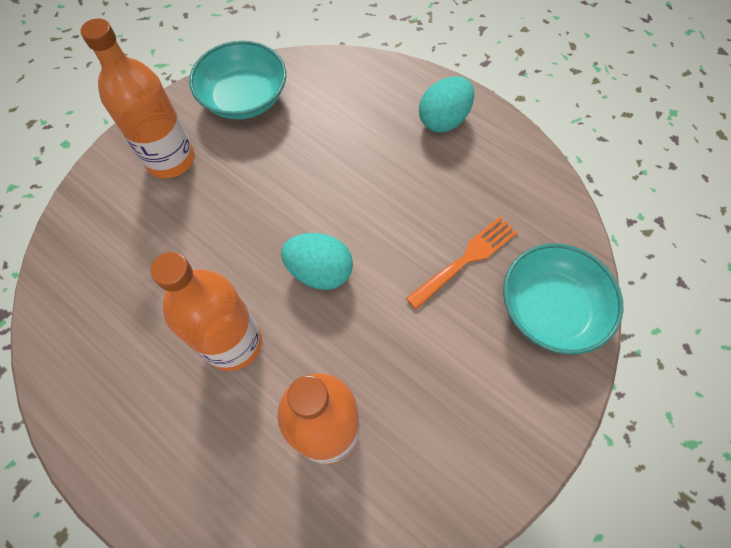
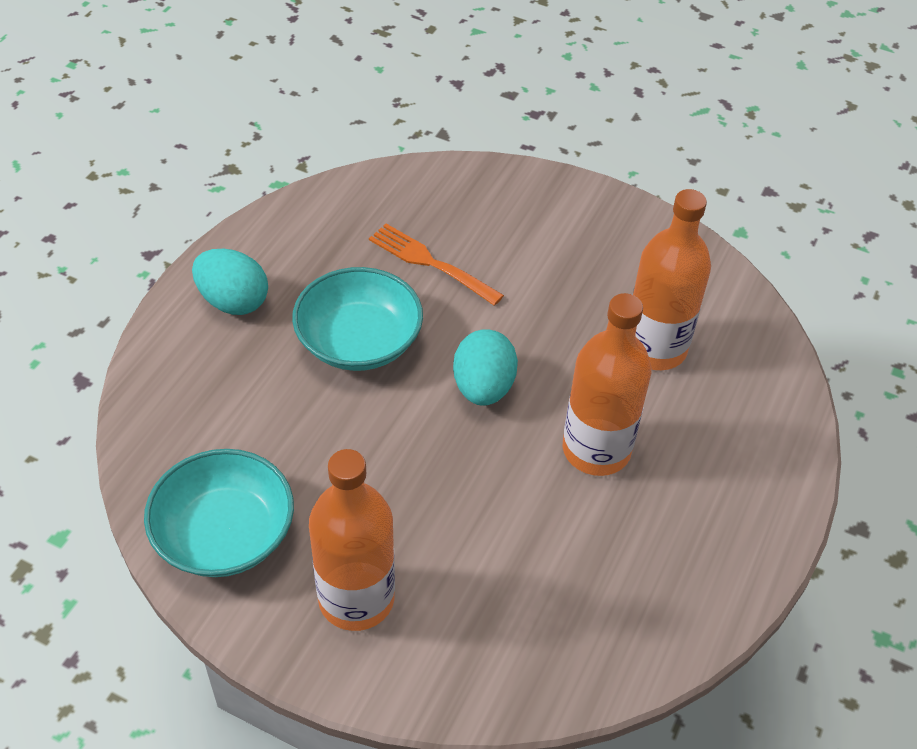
camera: 105 degrees left, 15 degrees down
(550, 309) = (468, 196): turquoise bowl -> turquoise bowl (359, 341)

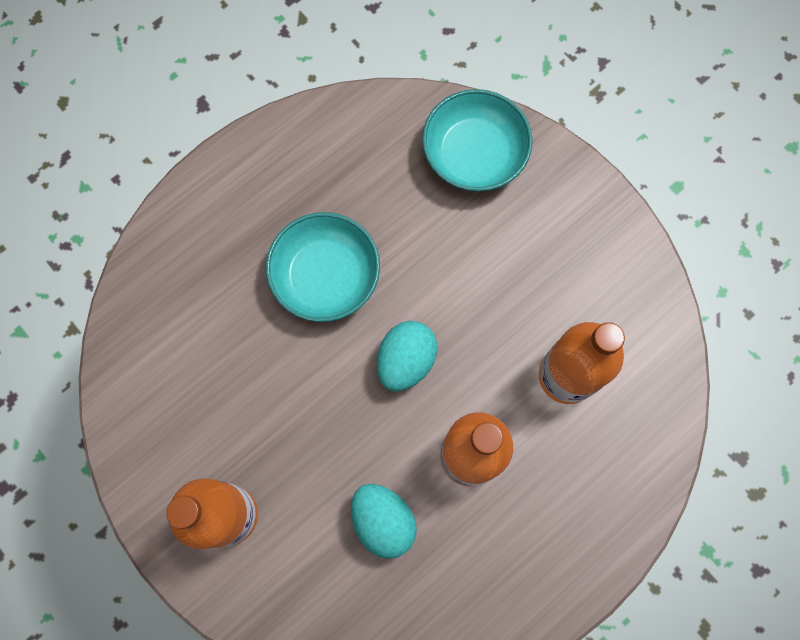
camera: 25 degrees right, 25 degrees up
(224, 534) = (155, 420): turquoise bowl -> turquoise bowl (474, 154)
(233, 301) = (241, 197): turquoise egg -> turquoise egg (383, 521)
(432, 263) = (419, 216): orange fork -> none

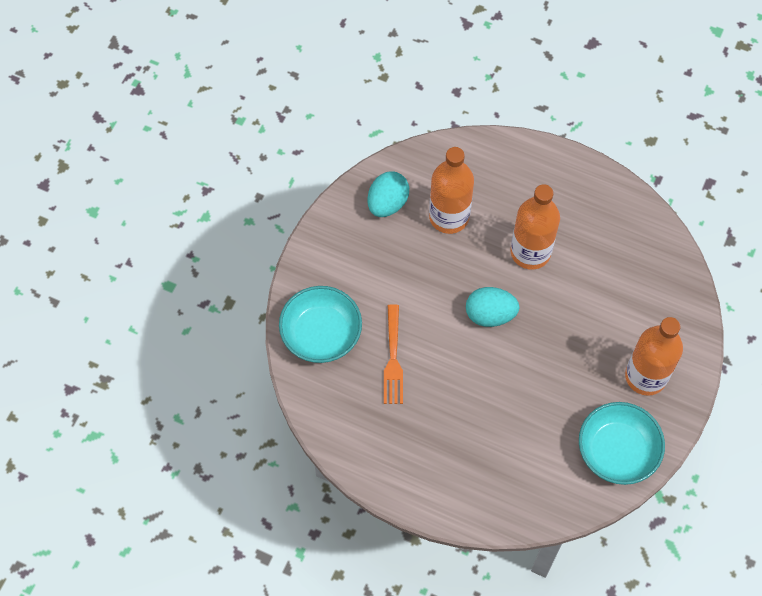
camera: 115 degrees left, 10 degrees down
(325, 276) = (459, 390): turquoise bowl -> turquoise bowl (617, 451)
(383, 521) = (597, 284): turquoise egg -> turquoise egg (387, 203)
(404, 220) = (393, 358): none -> orange fork

